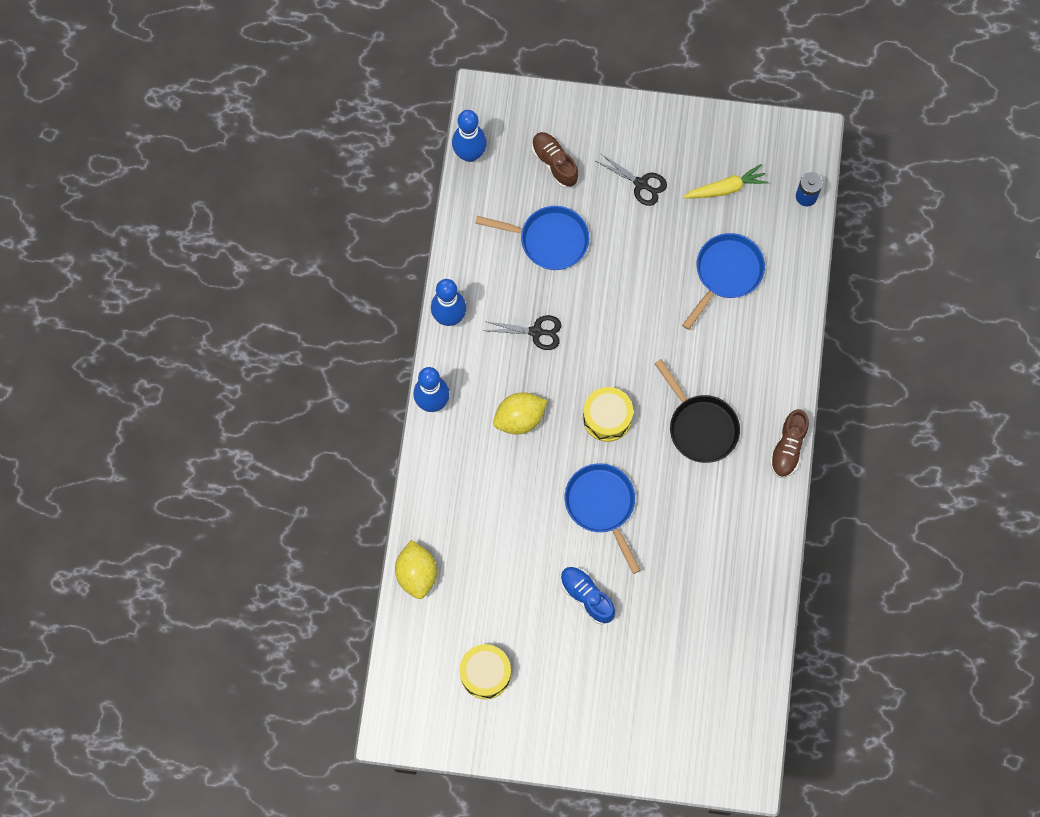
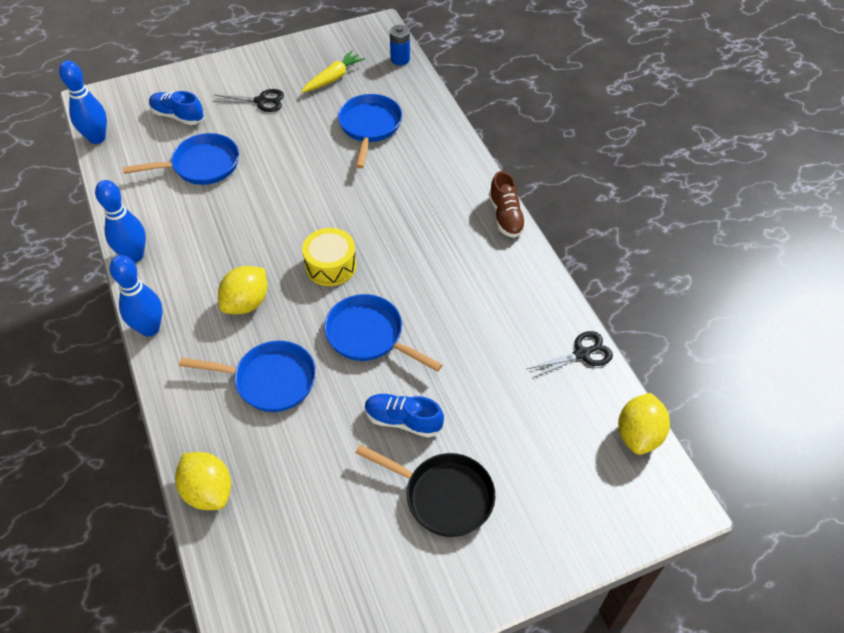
camera: 30 degrees left, 20 degrees down
(485, 673) = (339, 553): yellow drum -> none
(504, 504) = (270, 380): none -> blue pan
(536, 332) = (226, 232): black scissors -> black scissors (582, 353)
(554, 163) = (178, 116): brown shoe -> blue shoe
(700, 426) = (420, 235): black pan -> black pan (443, 496)
(758, 709) = (638, 435): none -> yellow lemon

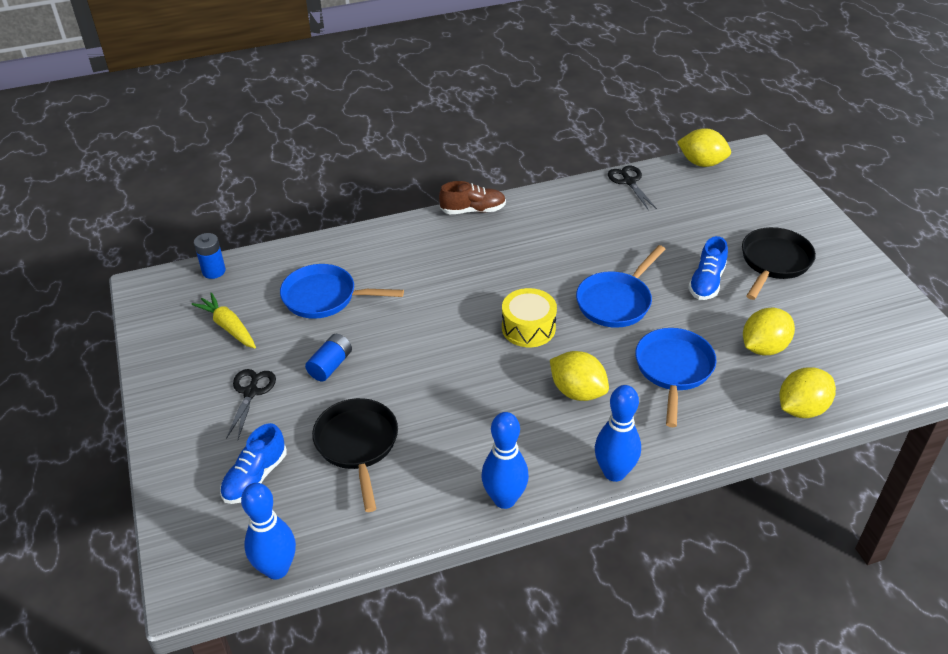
camera: 85 degrees left, 10 degrees down
(201, 165) = (357, 445): blue pan -> black pan
(287, 140) = (330, 365): none -> blue battery
(298, 466) = (764, 347): none -> yellow lemon

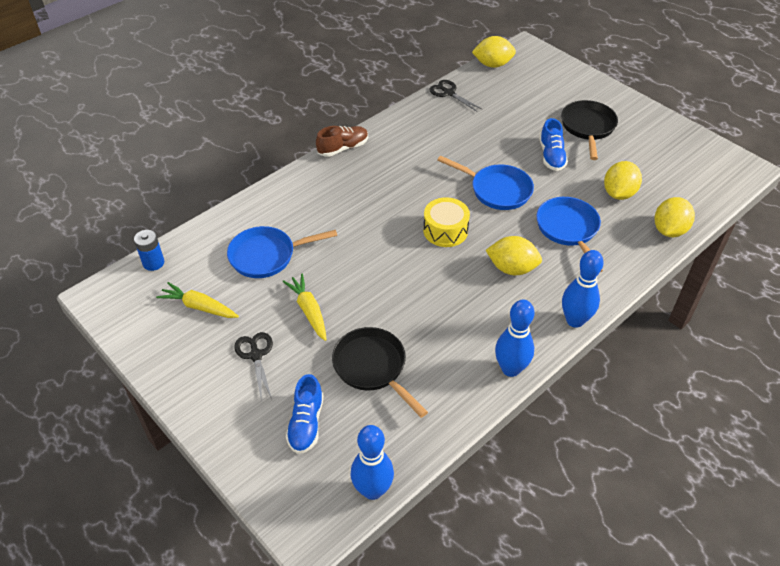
camera: 25 degrees left, 5 degrees up
(330, 365) = (309, 311): blue battery -> yellow carrot
(616, 301) = (497, 190): blue pan -> blue pan turned 75 degrees counterclockwise

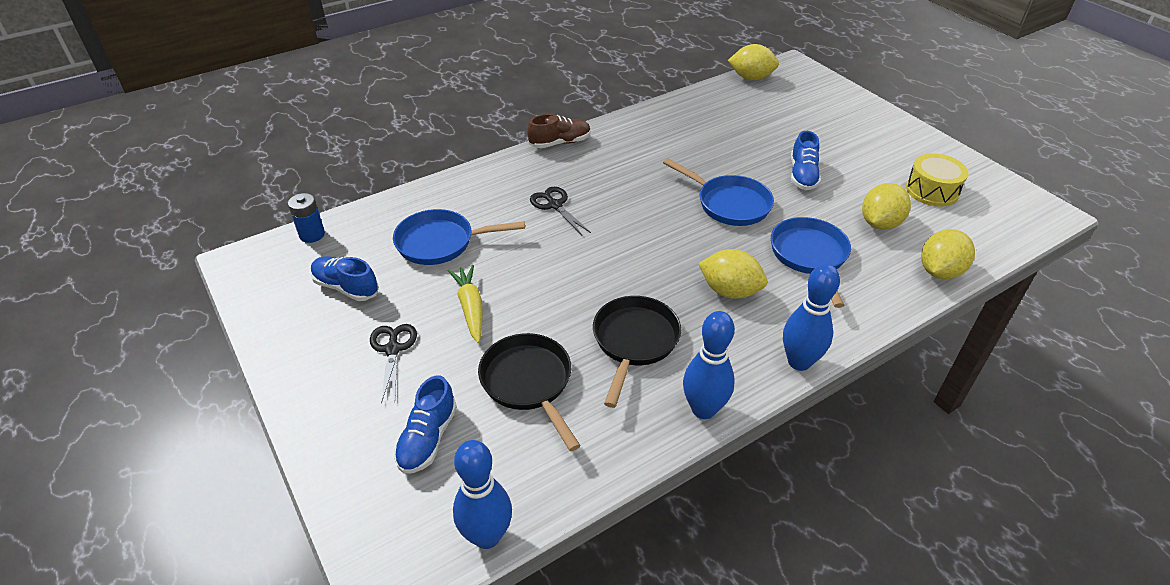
camera: 10 degrees right, 5 degrees down
(199, 307) = (346, 287): yellow carrot -> blue shoe
(445, 230) = (657, 240): yellow drum -> yellow drum (932, 191)
(448, 93) = (694, 100): black scissors -> black scissors (554, 205)
(588, 127) = (852, 150): black pan -> black pan (634, 342)

